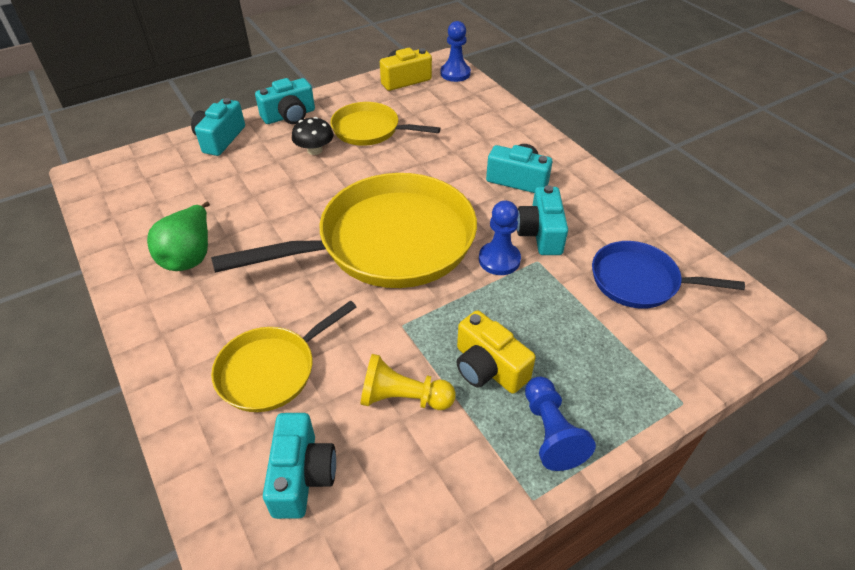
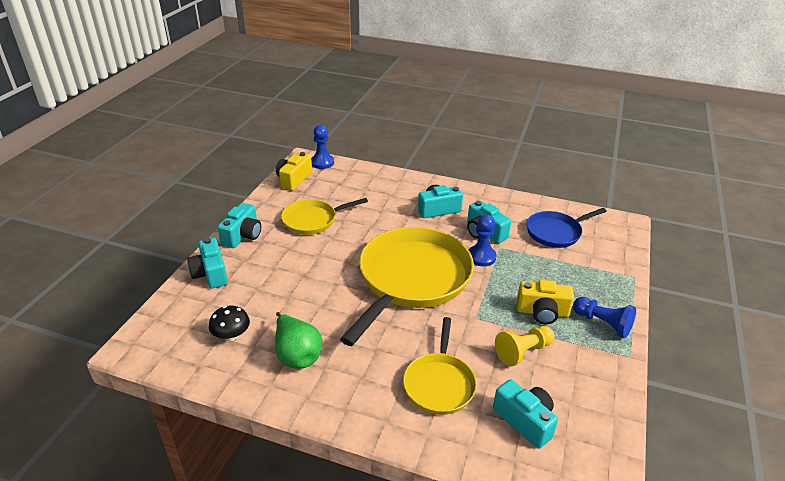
camera: 40 degrees left, 10 degrees down
(314, 150) = (292, 249): black mushroom -> black mushroom (231, 335)

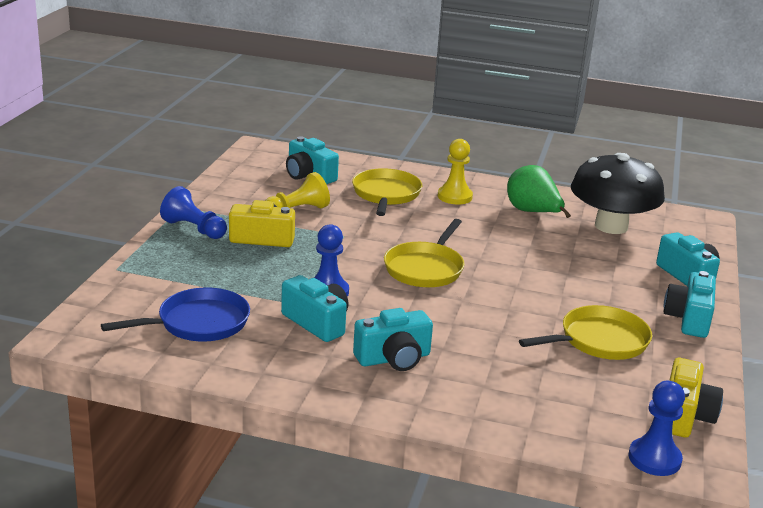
camera: 175 degrees right, 10 degrees down
(231, 335) = (611, 226): black mushroom -> black mushroom, size x2.14
(368, 382) = (454, 196): none -> yellow pawn
(411, 279) = (425, 268): yellow pan -> yellow pan, size x0.53

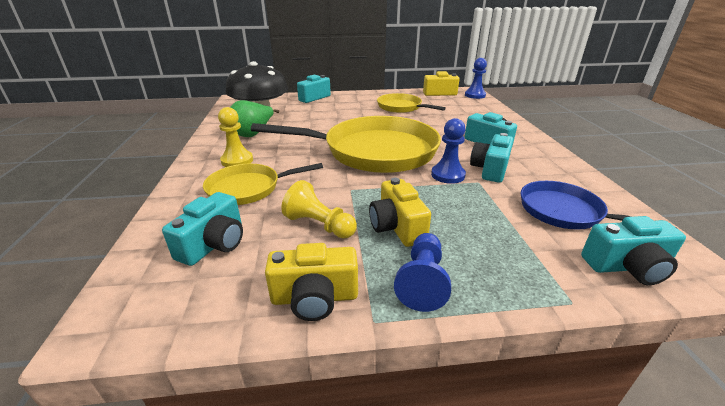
camera: 110 degrees left, 5 degrees up
(219, 196) = (315, 298): none -> yellow camera
(425, 268) = (373, 151): yellow pan -> yellow pan, size x1.89
(689, 319) = (358, 96): turquoise camera -> turquoise camera (627, 267)

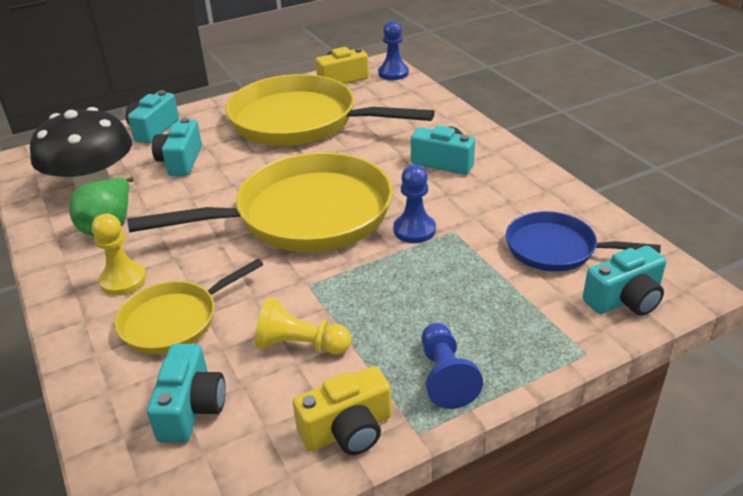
camera: 20 degrees left, 5 degrees up
(397, 227) = (389, 321): yellow camera -> none
(401, 107) = (301, 121): yellow pan -> yellow pan, size x1.89
(490, 169) = (460, 208): turquoise camera -> turquoise camera (180, 161)

